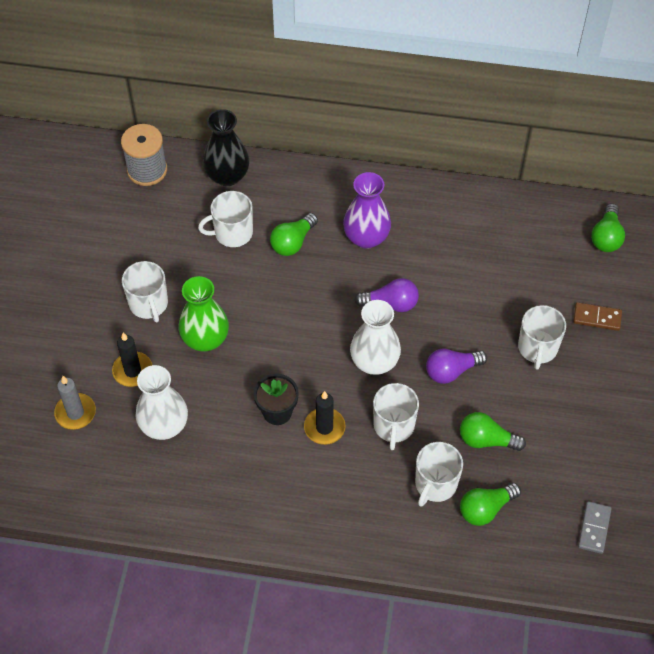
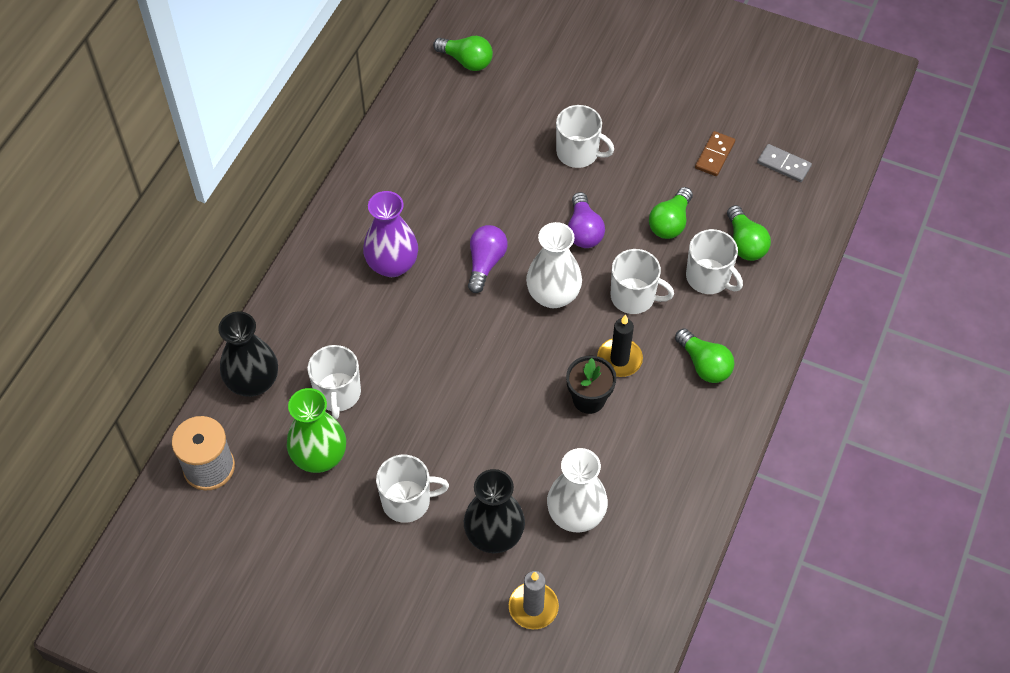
camera: 75 degrees left, 0 degrees up
(132, 371) = (494, 535): black candle -> black vase
(205, 339) = (475, 451): green vase -> green vase (319, 456)
(293, 242) = (373, 336): green light bulb -> green light bulb (704, 364)
(597, 318) = (558, 96): brown domino -> brown domino (715, 155)

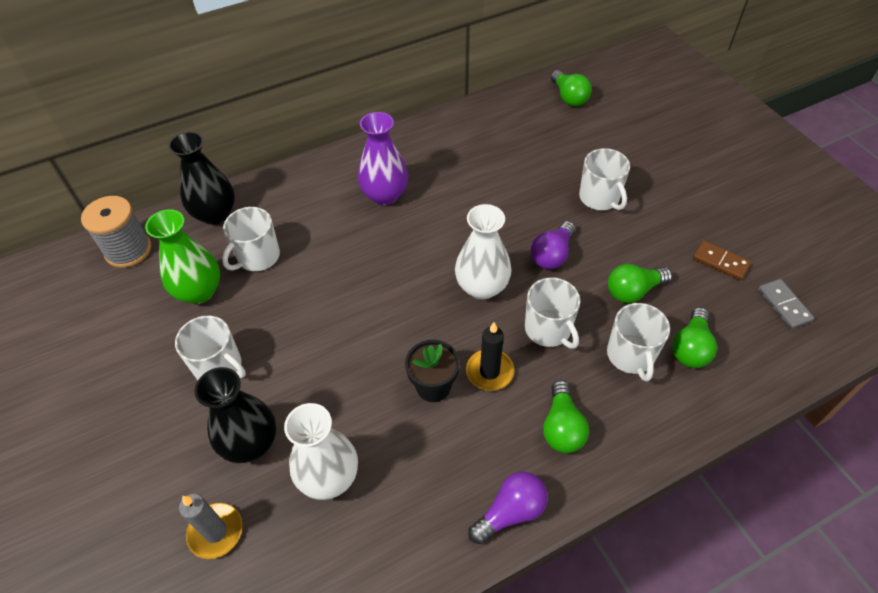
camera: 40 degrees right, 5 degrees down
(485, 263) = (452, 233): purple light bulb -> purple light bulb (510, 512)
(715, 155) = (720, 262): brown domino -> brown domino turned 60 degrees clockwise

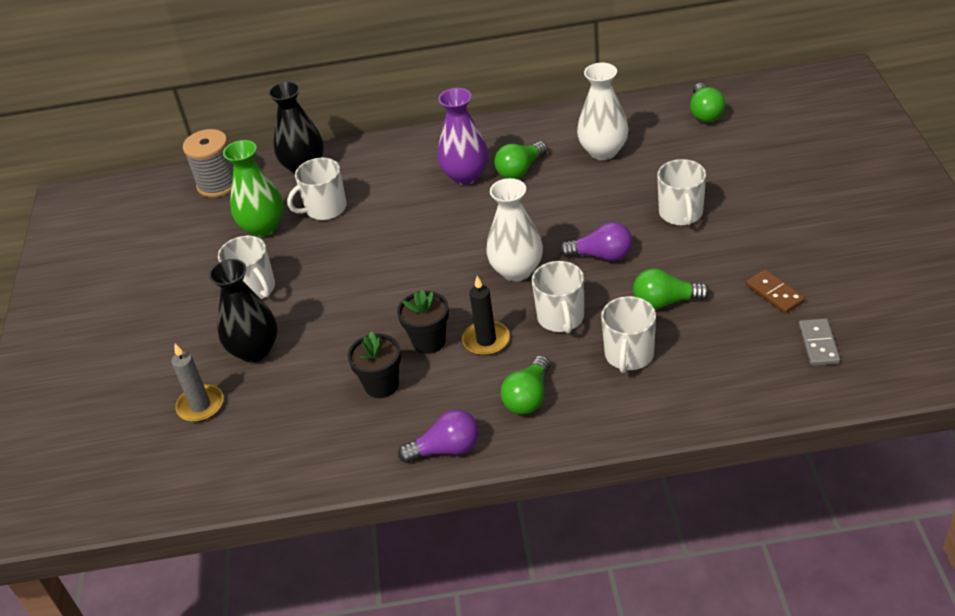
camera: 25 degrees right, 10 degrees down
(329, 477) = (306, 389): white vase -> white vase (603, 151)
(408, 451) = (381, 385): none -> black flower pot
(552, 254) = (601, 255): purple light bulb -> purple light bulb turned 135 degrees counterclockwise
(690, 348) = (694, 361): green light bulb -> green light bulb (520, 170)

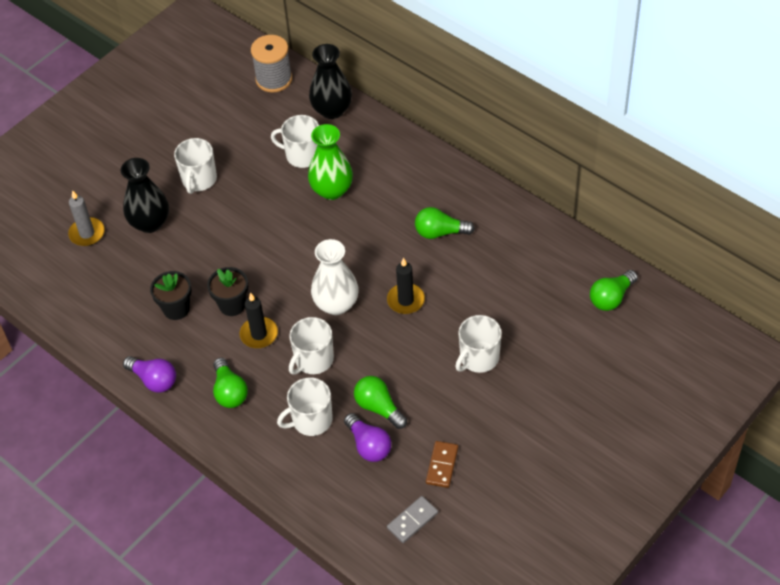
camera: 45 degrees right, 10 degrees up
(263, 227) = (256, 137): green vase -> green vase (332, 190)
(466, 176) = (405, 206): purple vase -> none
(528, 397) = (229, 391): green light bulb -> green light bulb turned 90 degrees counterclockwise
(566, 225) = (406, 300): none -> black candle
(601, 255) = (393, 341): purple light bulb -> purple light bulb (368, 445)
(603, 151) = (506, 266): white vase -> none

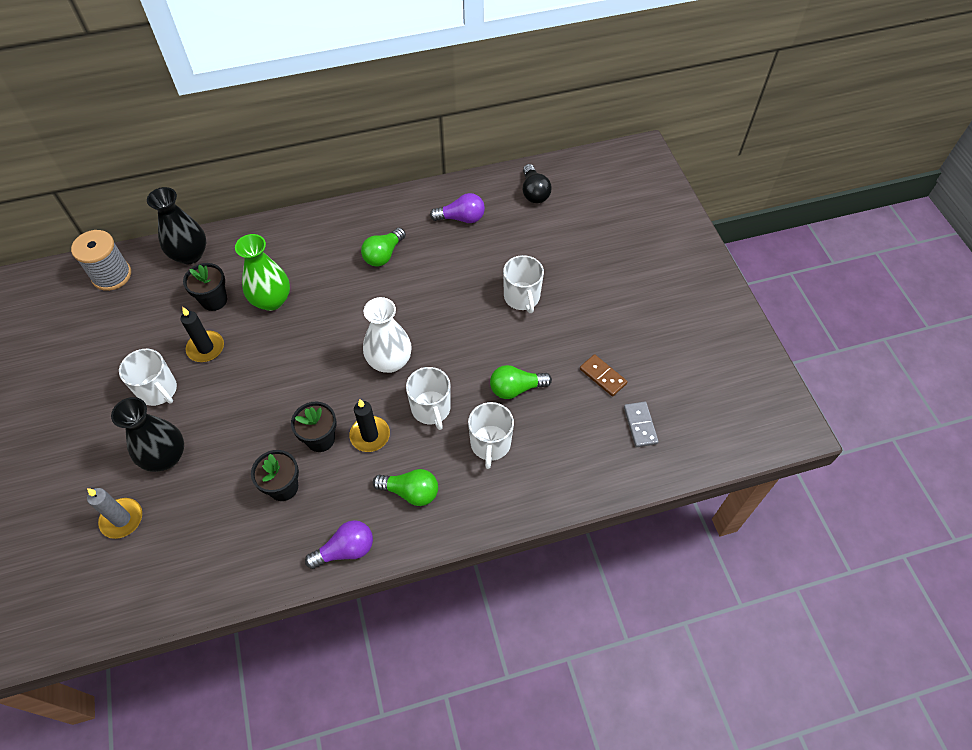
camera: 60 degrees left, 5 degrees up
(302, 155) = (214, 300): white mug -> black flower pot
(368, 445) = (547, 416): purple light bulb -> purple light bulb (461, 218)
(406, 300) = (428, 312): black candle -> black candle (206, 348)
(611, 298) = (534, 192): green light bulb -> black light bulb

